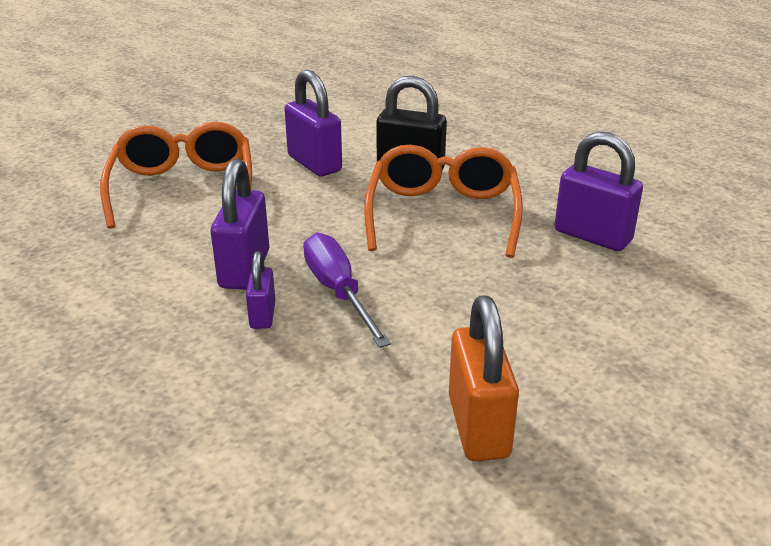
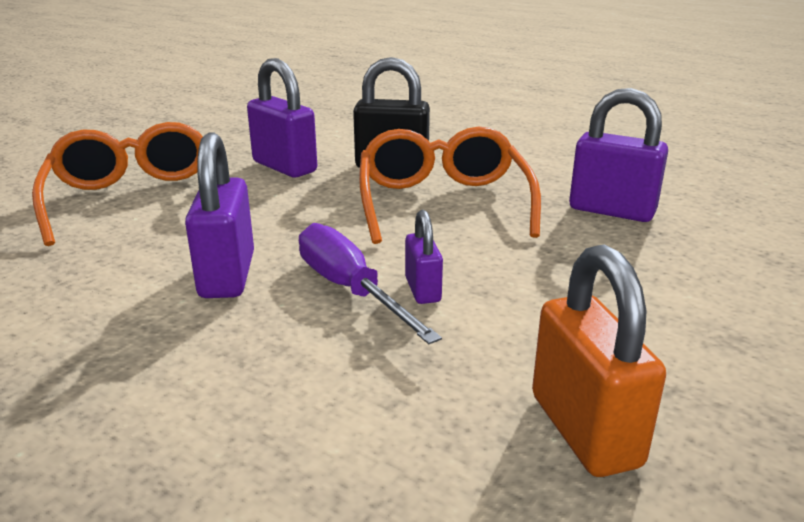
camera: 10 degrees left, 5 degrees down
(262, 315) = (262, 324): purple padlock -> purple padlock (423, 290)

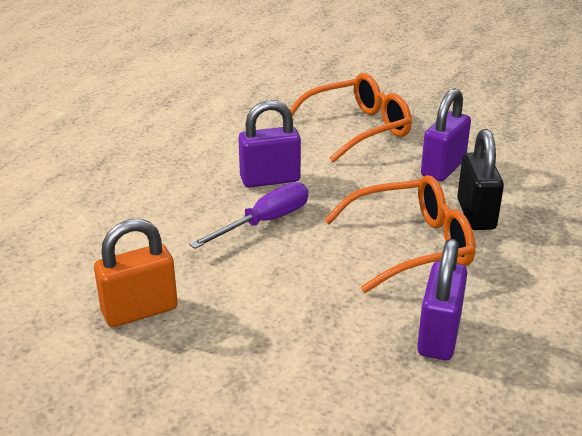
camera: 80 degrees right, 5 degrees up
(423, 290) = (271, 248): purple padlock -> none

